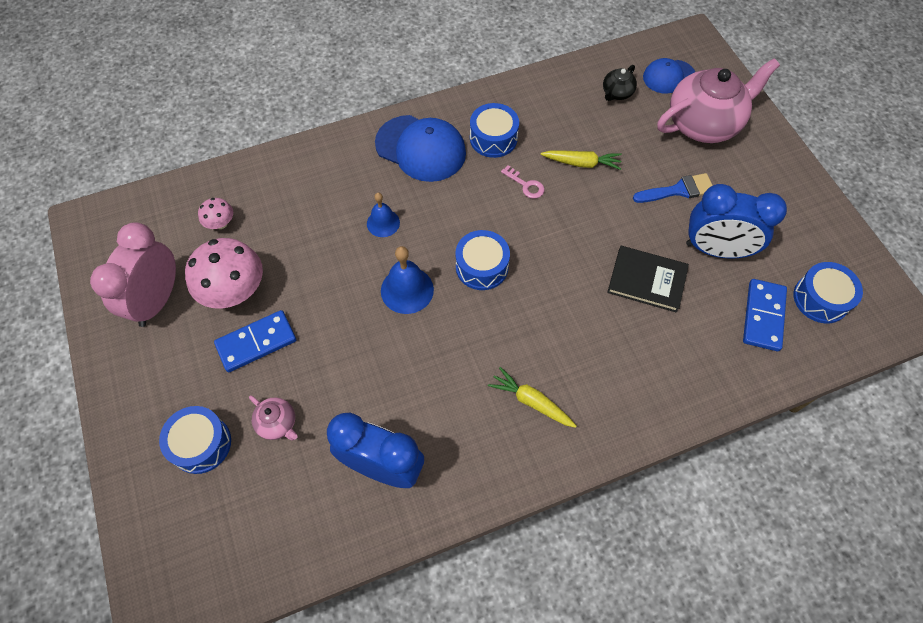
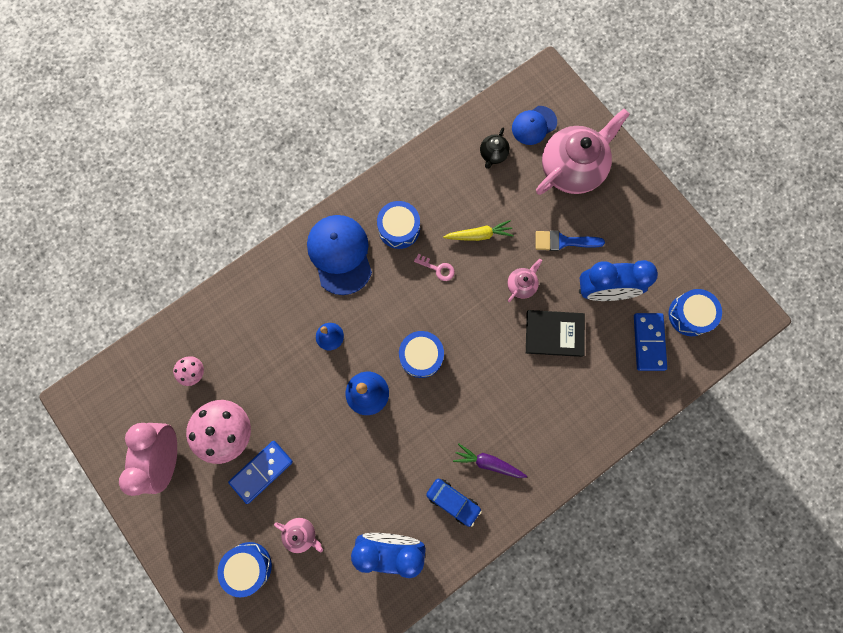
camera: 15 degrees left, 15 degrees up
(421, 148) = (340, 254): blue cap -> blue cap turned 120 degrees counterclockwise
(475, 435) = (453, 501): none -> blue car
(531, 401) = (488, 463): yellow carrot -> purple carrot
(619, 222) = (521, 284): none -> pink teapot
(678, 190) = (563, 241): blue brush -> blue brush turned 150 degrees counterclockwise

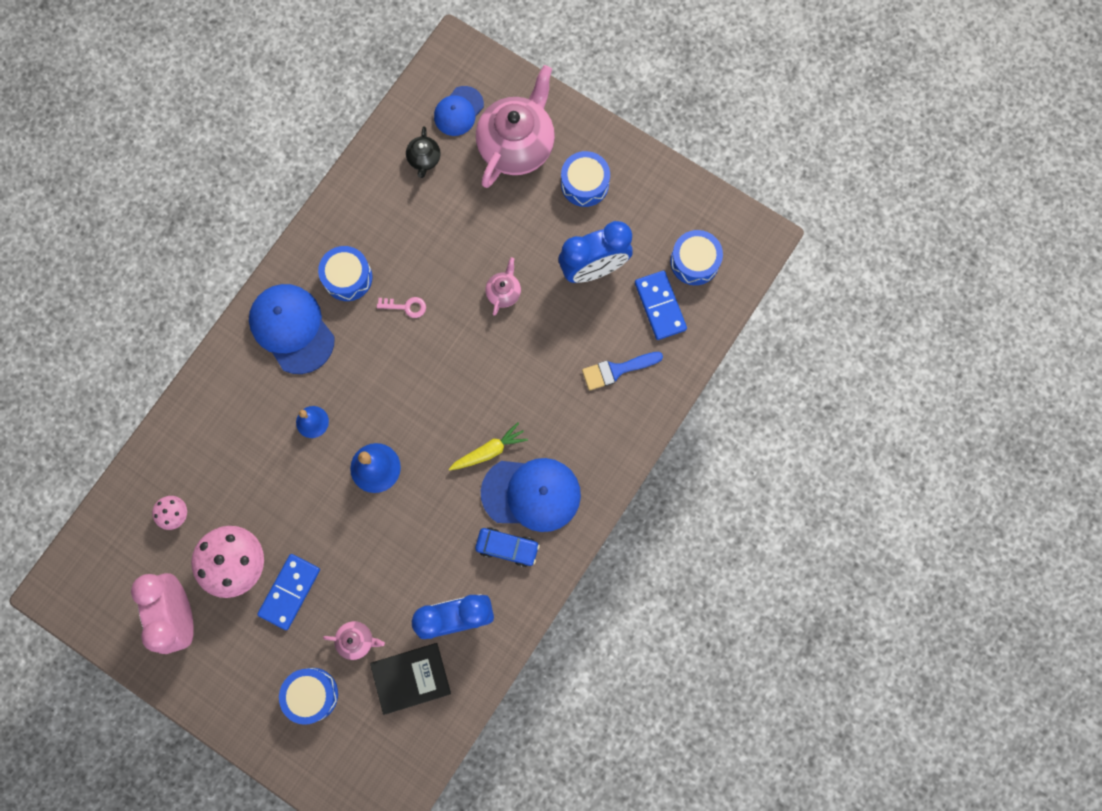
camera: 20 degrees left, 0 degrees up
(421, 356) = (420, 407): blue drum -> blue drum (584, 184)
(479, 235) = (439, 254): yellow carrot -> yellow carrot (489, 451)
(488, 463) = (531, 494): purple carrot -> blue cap
(554, 333) = (556, 332): black book -> black book (411, 678)
(563, 241) = (533, 229): blue brush -> blue brush (617, 370)

